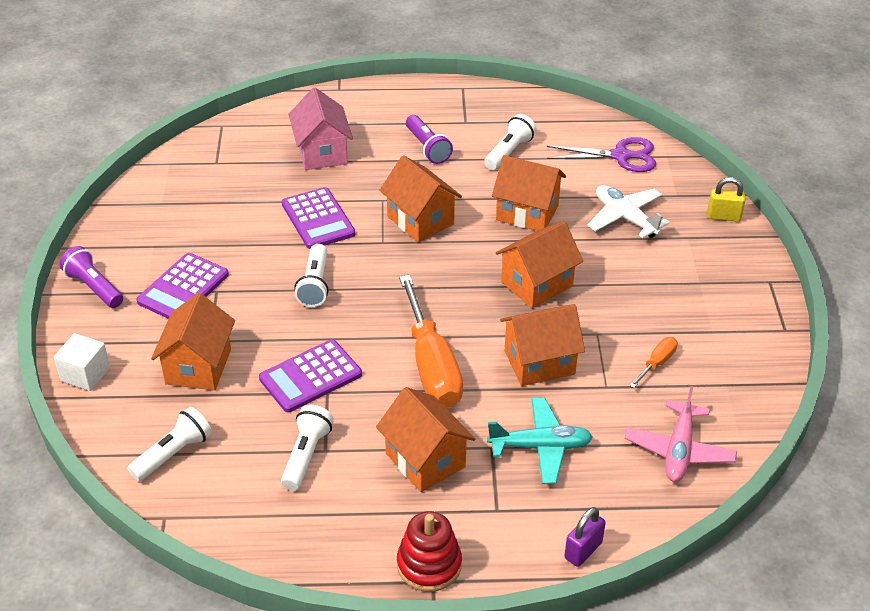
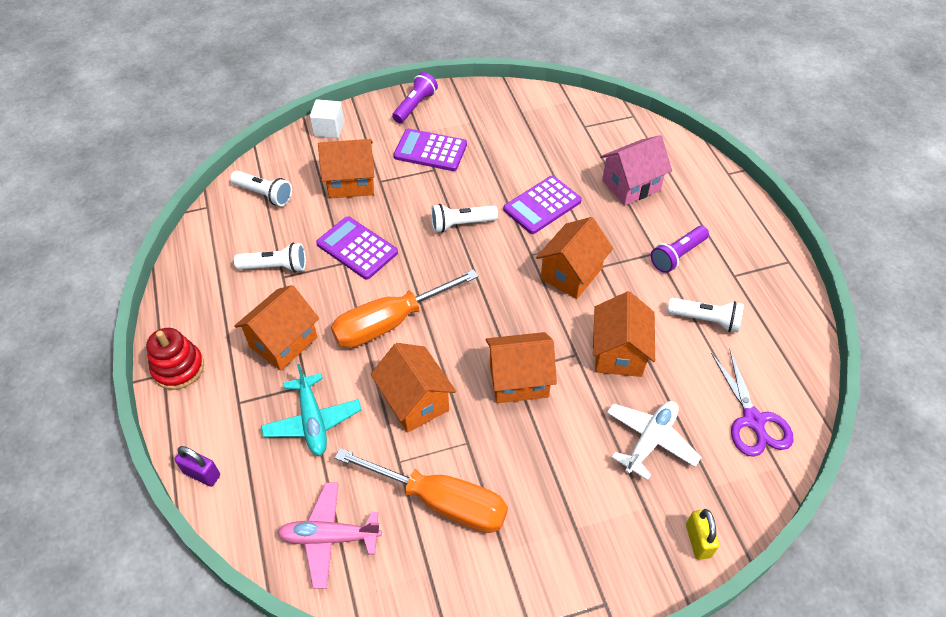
camera: 75 degrees right, 10 degrees up
(537, 284) = (518, 380): orange house -> orange house turned 45 degrees counterclockwise
(657, 363) = (441, 502): orange screwdriver -> orange screwdriver, size x2.25

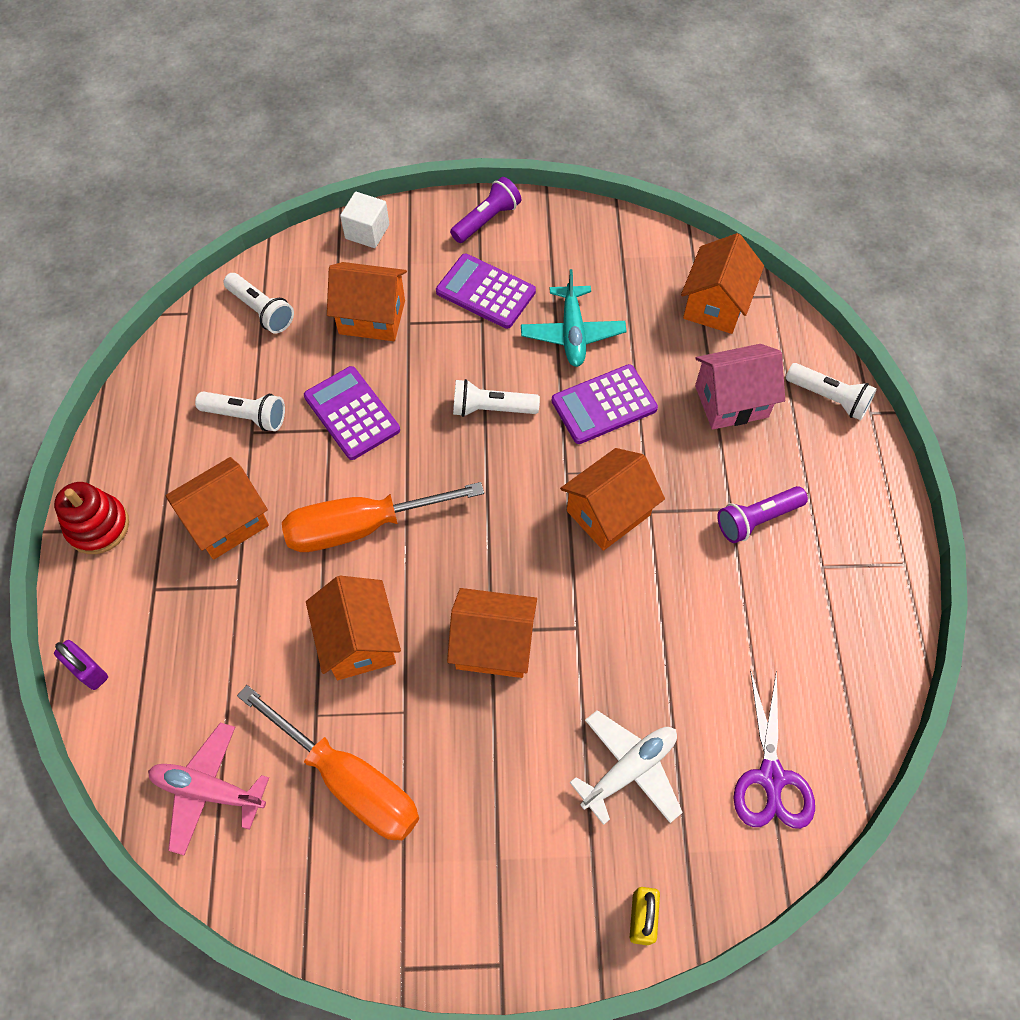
camera: 15 degrees right, 10 degrees up
(312, 421) = (232, 635): turquoise plane -> turquoise plane (572, 333)
(618, 353) = (631, 639): orange house -> orange house (715, 305)
(705, 320) = (761, 621): white flashlight -> white flashlight (829, 398)

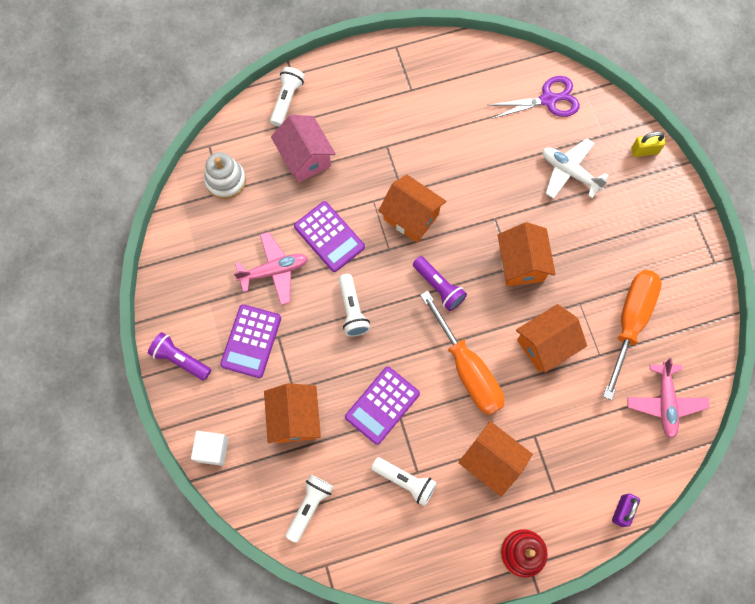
camera: 105 degrees left, 10 degrees up
(246, 416) = (405, 481): white flashlight -> white flashlight turned 120 degrees clockwise
(572, 333) = (274, 271): turquoise plane -> pink plane
(715, 305) = (225, 180): orange house -> white stacking toy
(757, 519) = (390, 129): purple flashlight -> purple flashlight (439, 287)

